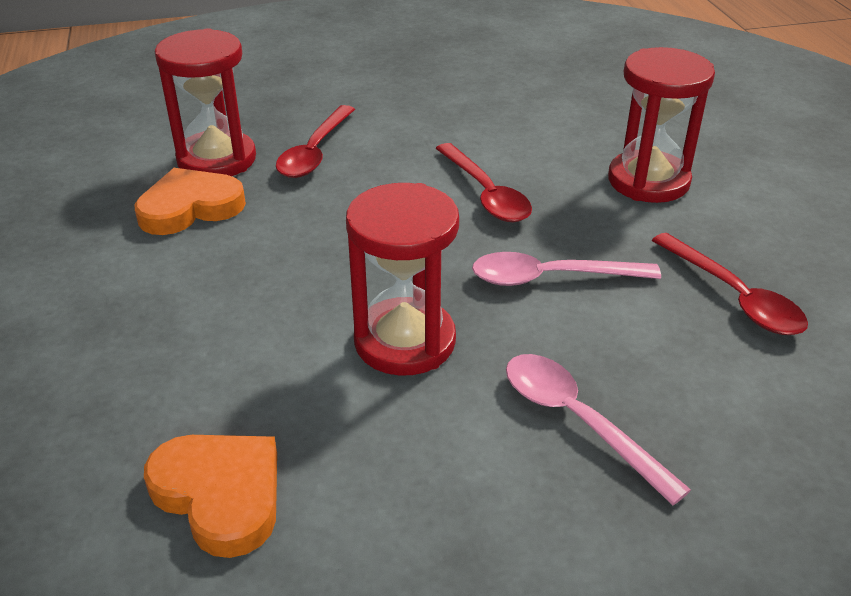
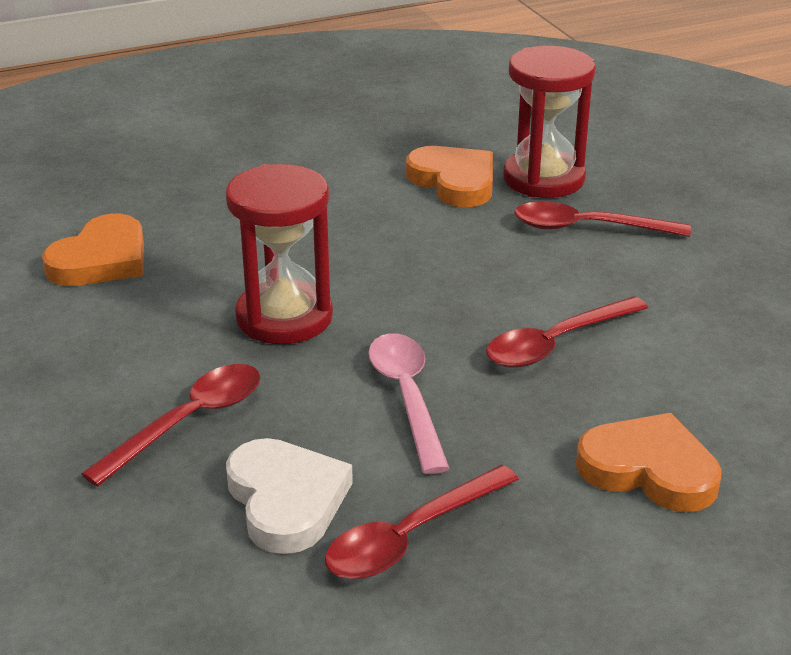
camera: 80 degrees right, 5 degrees down
(577, 420) = (189, 421): pink spoon -> red spoon
(648, 181) = (649, 470): red hourglass -> orange heart
(695, 361) = (286, 500): none -> white heart

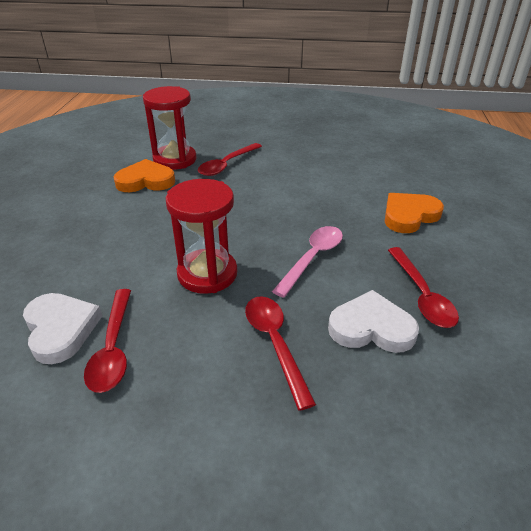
camera: 60 degrees left, 5 degrees up
(101, 260) = (60, 329): orange heart -> white heart
(407, 397) = (313, 258): pink spoon -> pink spoon turned 105 degrees clockwise
(556, 343) = (305, 204): red spoon -> red spoon (113, 349)

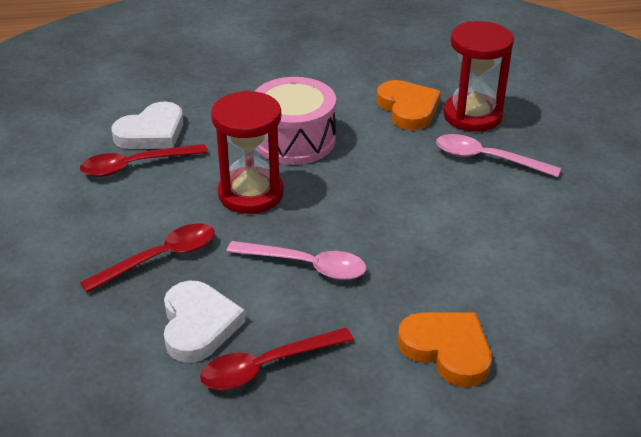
camera: 75 degrees right, 0 degrees up
(146, 239) = (294, 140): none -> pink drum
(226, 165) = (486, 159): red spoon -> pink spoon

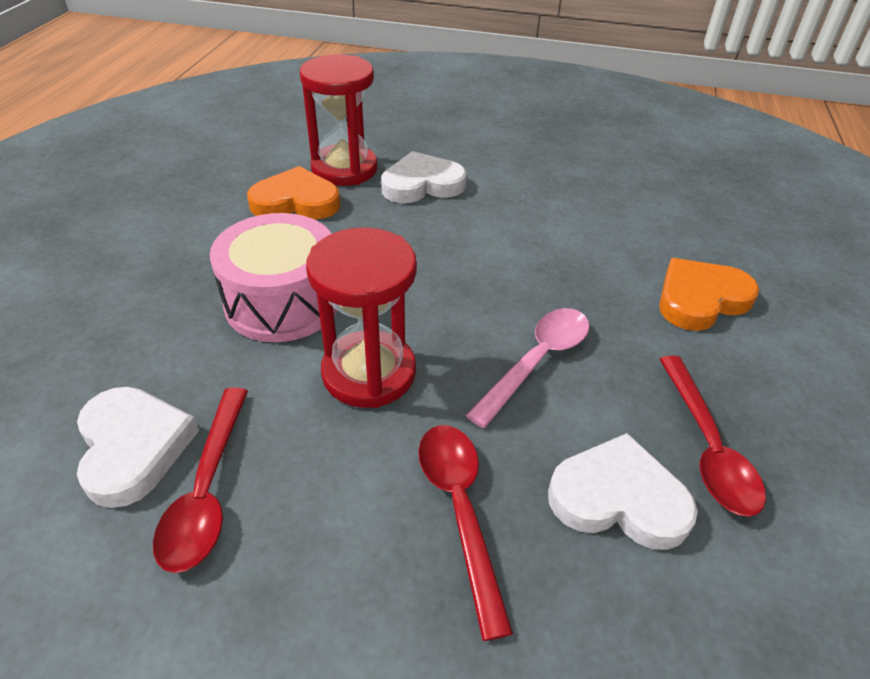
camera: 70 degrees left, 5 degrees up
(486, 159) = (422, 184): pink spoon -> white heart

